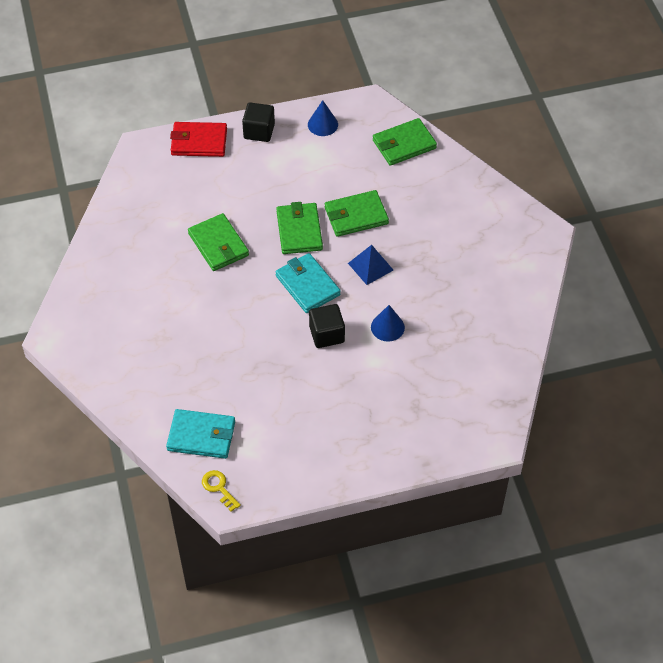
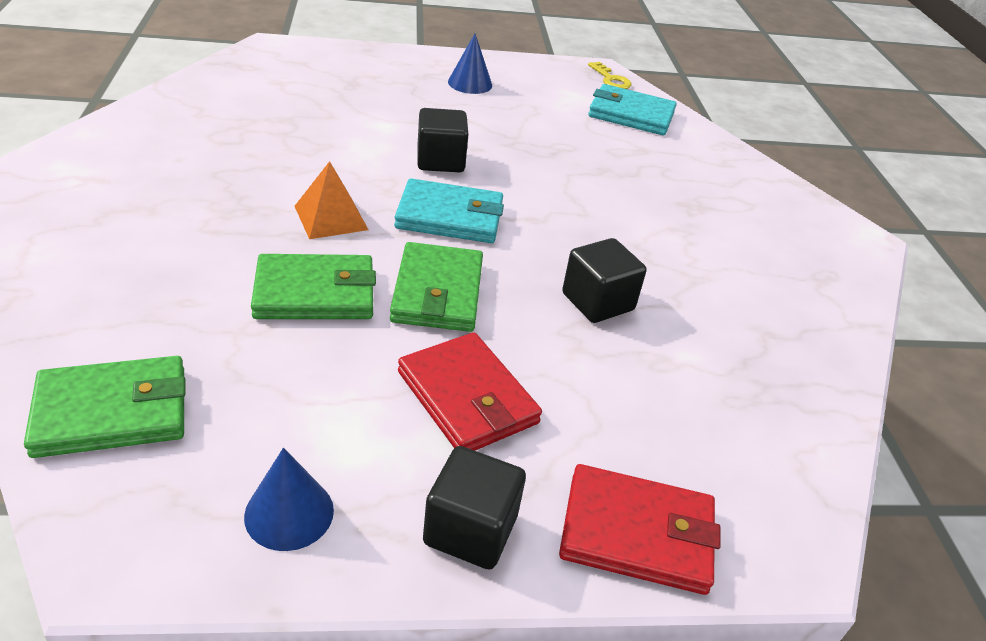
camera: 175 degrees left, 15 degrees down
(218, 245) = (597, 302): green wallet -> black cube
(271, 179) = (467, 397): none -> red wallet
(307, 285) = (450, 216): turquoise wallet -> turquoise wallet turned 60 degrees counterclockwise
(370, 266) = (331, 217): blue pyramid -> orange pyramid
(387, 327) = (345, 150): blue cone -> blue cone (470, 83)

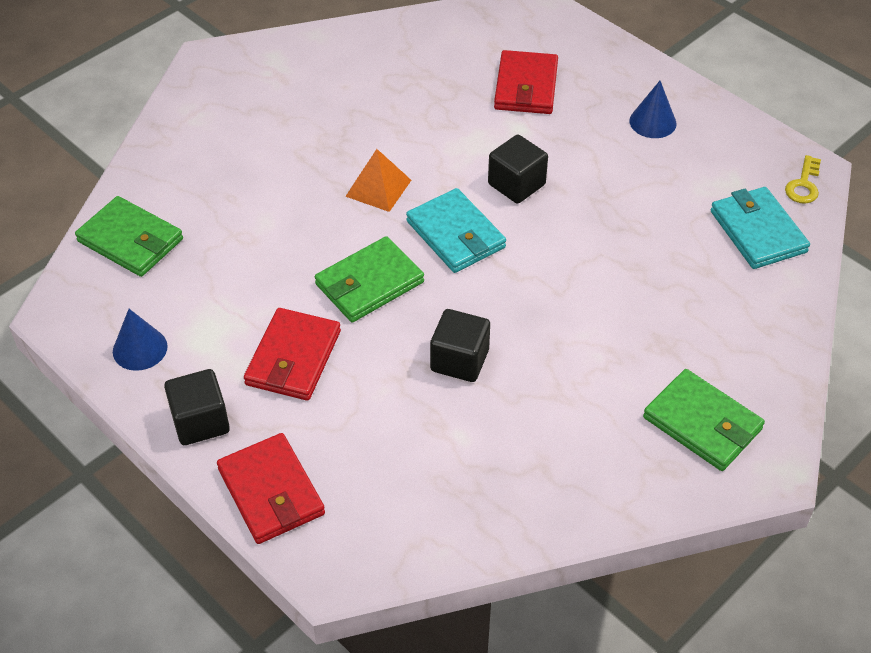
camera: 55 degrees right, 10 degrees up
(315, 293) = (301, 236): green wallet -> green wallet (702, 423)
(346, 97) = (526, 87): none -> red wallet

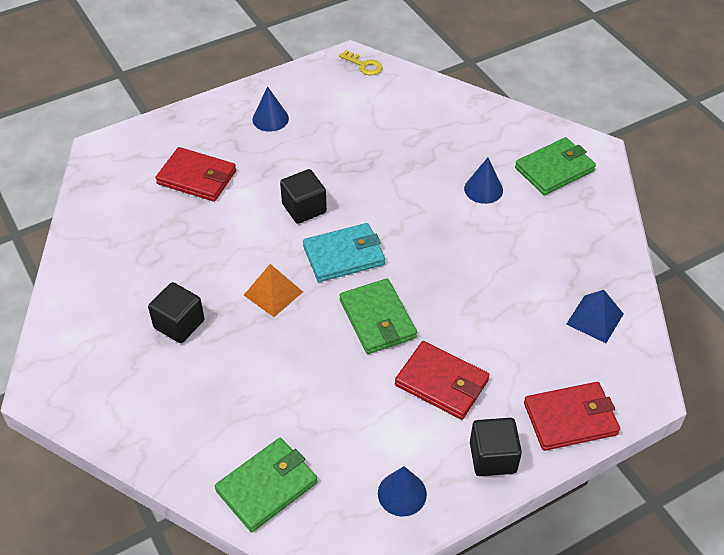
camera: 75 degrees left, 0 degrees up
(438, 501) = (594, 319): none -> blue pyramid
(459, 360) = (470, 280): black cube -> black cube (179, 324)
(625, 349) = (483, 189): none -> blue cone
(757, 231) = (398, 98): turquoise wallet -> none

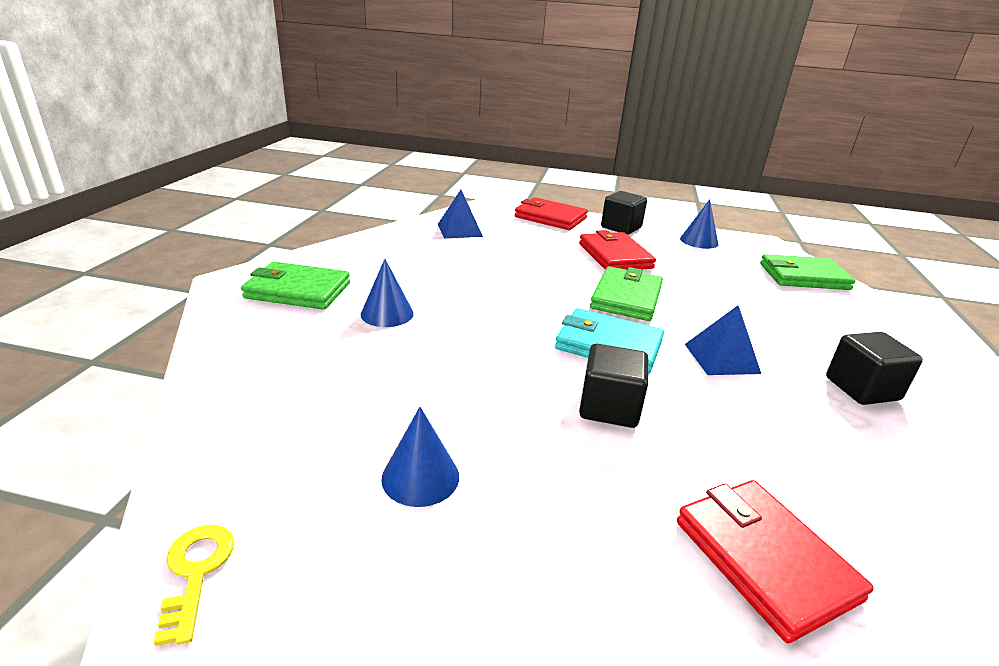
camera: 140 degrees left, 20 degrees down
(270, 119) = (521, 587): blue cone -> blue cone (420, 477)
(273, 293) = (721, 358): orange pyramid -> blue pyramid

